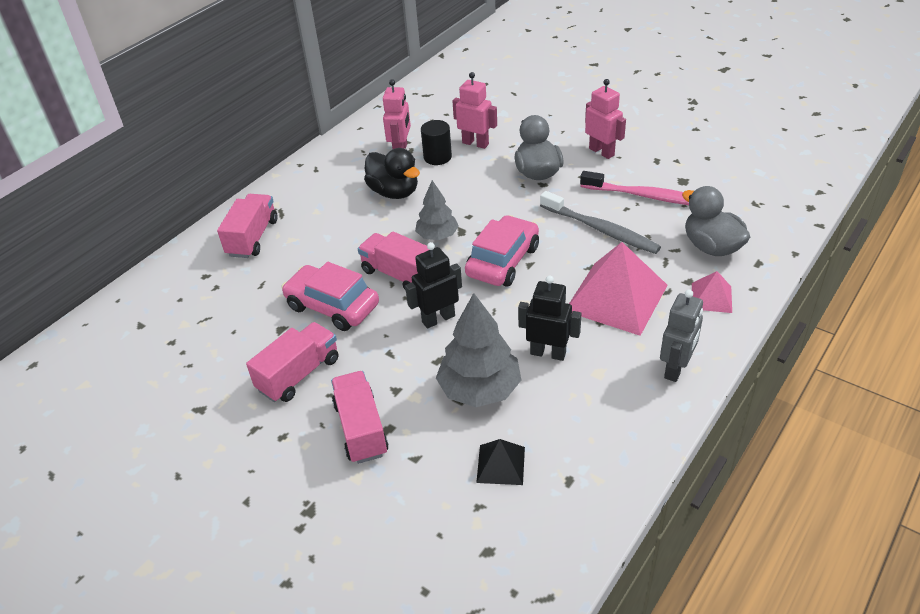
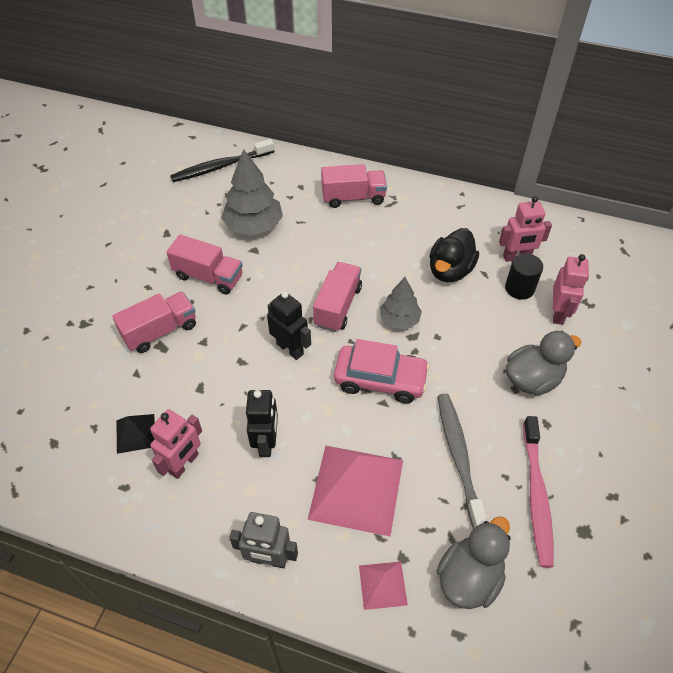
camera: 70 degrees right, 10 degrees up
(115, 342) = (221, 166): none -> black toothbrush
(332, 306) = (287, 273): pink car -> none
(479, 389) = (213, 399): grey tree -> grey tree (253, 226)
(601, 229) = (459, 457): grey toothbrush -> grey toothbrush turned 150 degrees clockwise
(602, 152) = (601, 434): pink robot -> pink robot (184, 464)

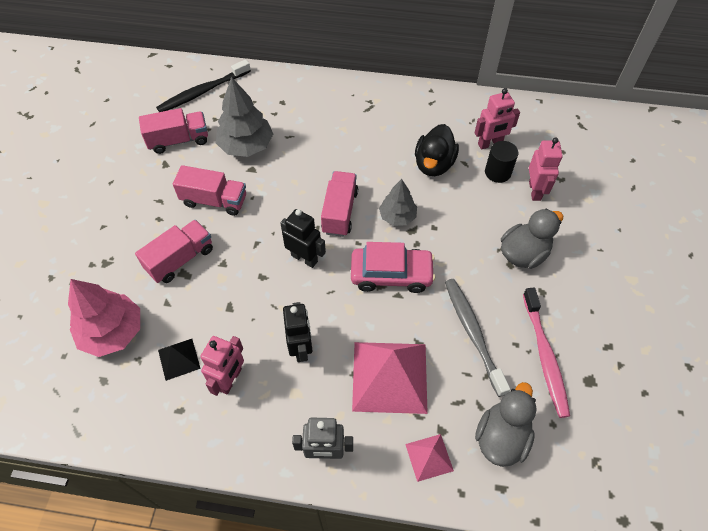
camera: 10 degrees left, 5 degrees up
(74, 395) = (112, 332): none -> pink tree
(353, 197) = (333, 106): pink truck -> pink truck (178, 140)

